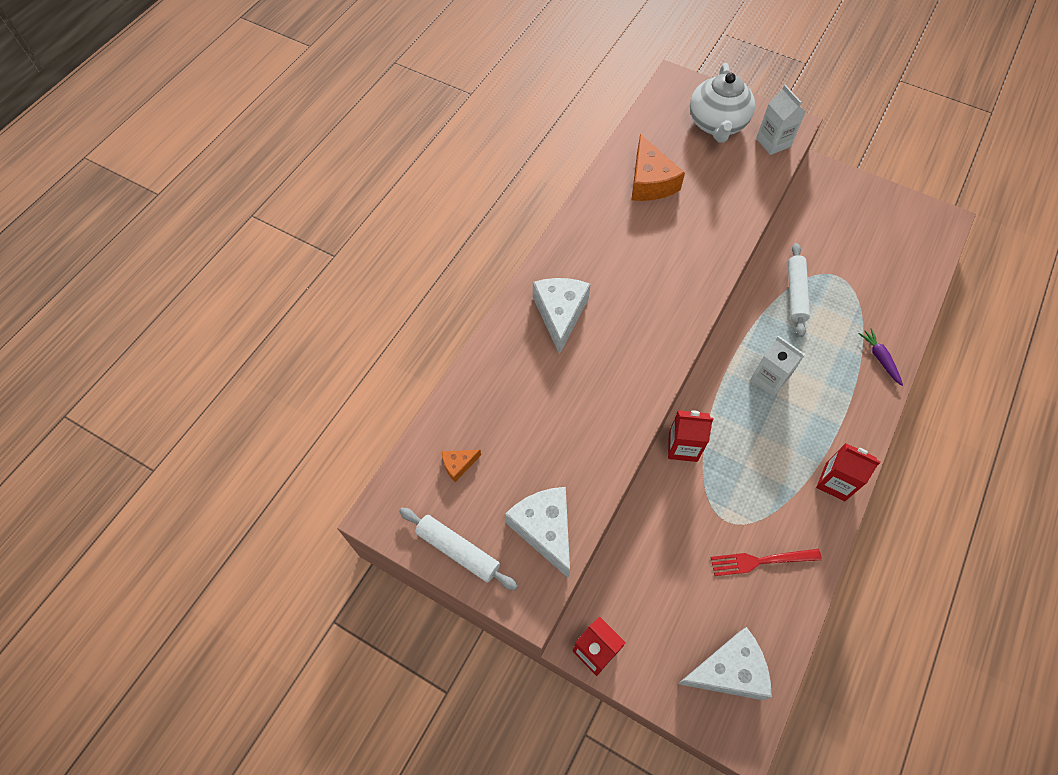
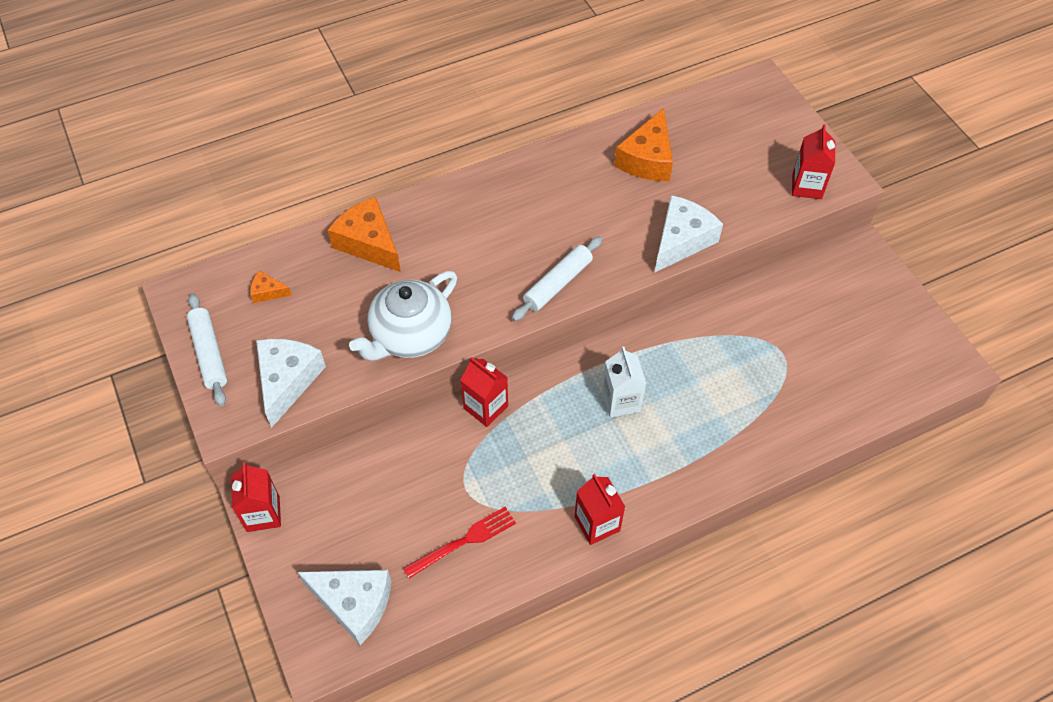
camera: 35 degrees right, 5 degrees down
(503, 372) = (368, 243): none -> orange cheese
(560, 314) = (458, 225): white cheese -> white cheese (681, 240)
(717, 124) = (765, 142): white teapot -> white teapot (410, 336)
(760, 561) = (464, 541): red fork -> red fork turned 120 degrees clockwise
(773, 142) = (807, 186): white carton -> red carton
(795, 293) = (721, 343): white rolling pin -> white rolling pin (557, 283)
(880, 358) = (750, 449): purple carrot -> none

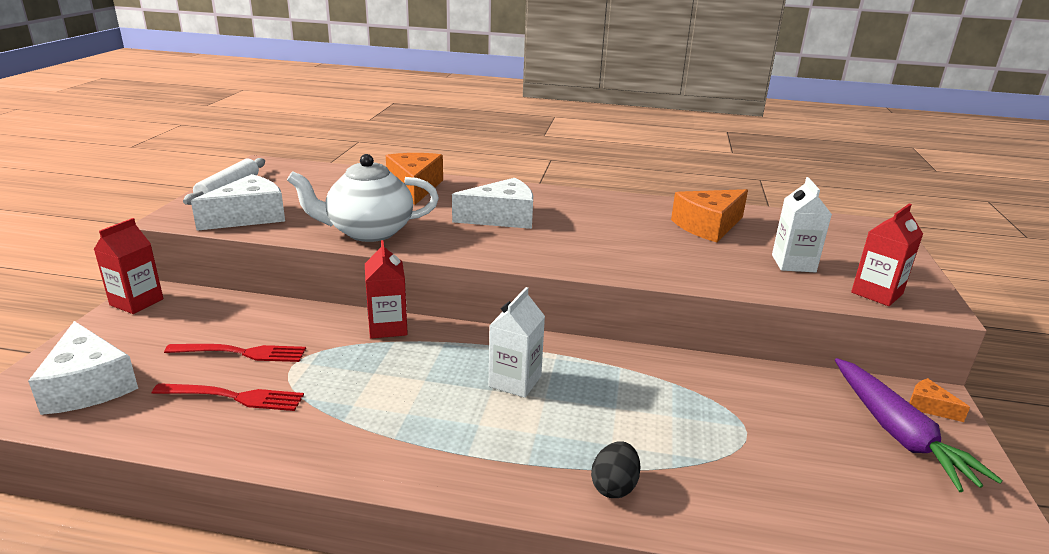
camera: 35 degrees right, 30 degrees down
(268, 292) = (312, 181): orange cheese -> orange cheese (929, 407)
(416, 503) = (242, 353): none -> red fork
(557, 283) = (531, 253): white rolling pin -> none
(597, 524) = (365, 456): red carton -> none
(681, 240) = (687, 274): white cheese -> white cheese (502, 218)
(737, 179) = (793, 263): none -> white carton
(746, 447) = (614, 486): none -> black egg
(858, 297) = (898, 434): none -> purple carrot

